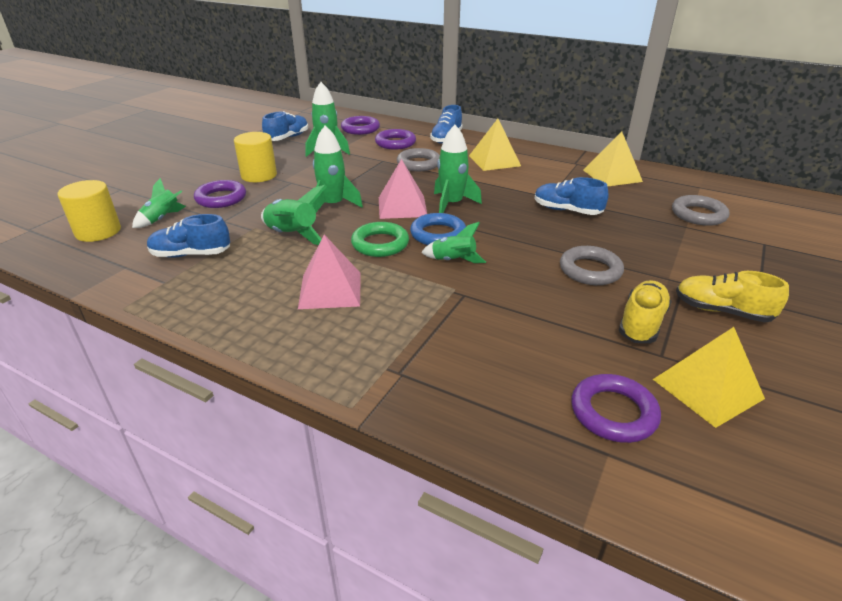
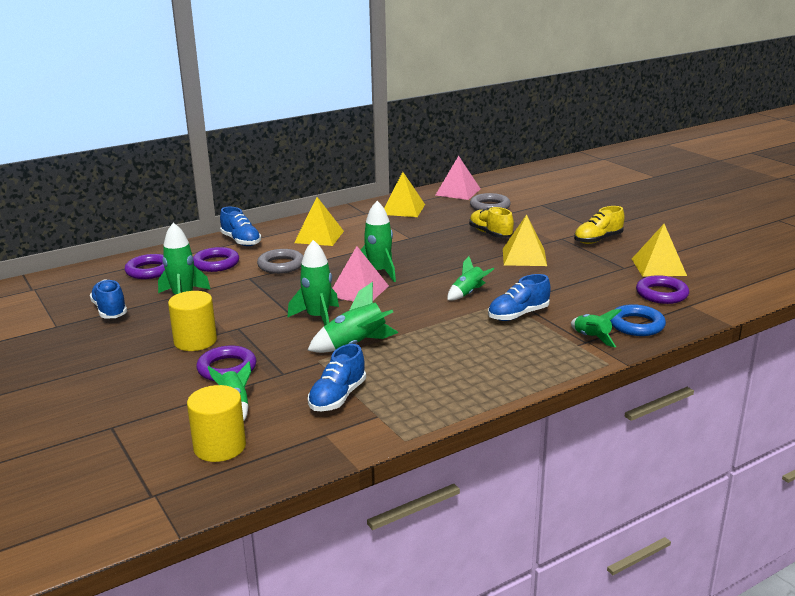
camera: 60 degrees left, 10 degrees down
(330, 290) = (464, 345): pink pyramid -> pink pyramid (458, 192)
(380, 244) = (413, 313): green ring -> none
(413, 375) = (592, 338): none -> green rocket
(438, 234) = (422, 289): blue ring -> blue ring (636, 325)
(567, 210) = (438, 239): blue shoe -> blue shoe (518, 315)
(590, 270) = (524, 257): grey ring -> yellow pyramid
(641, 323) = (592, 262): yellow shoe -> yellow shoe (490, 234)

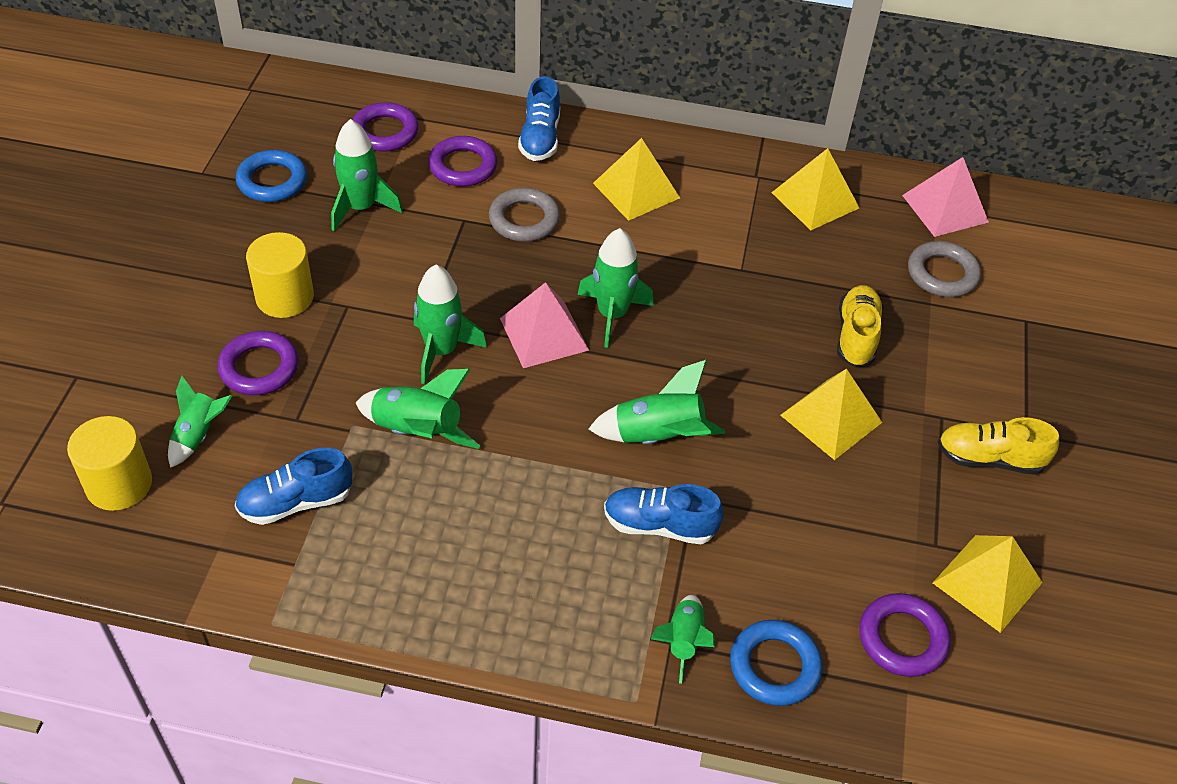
camera: 40 degrees right, 25 degrees up
(110, 310) = (272, 181): blue shoe -> blue ring
(468, 293) = (658, 437): green rocket -> green rocket, size x1.53

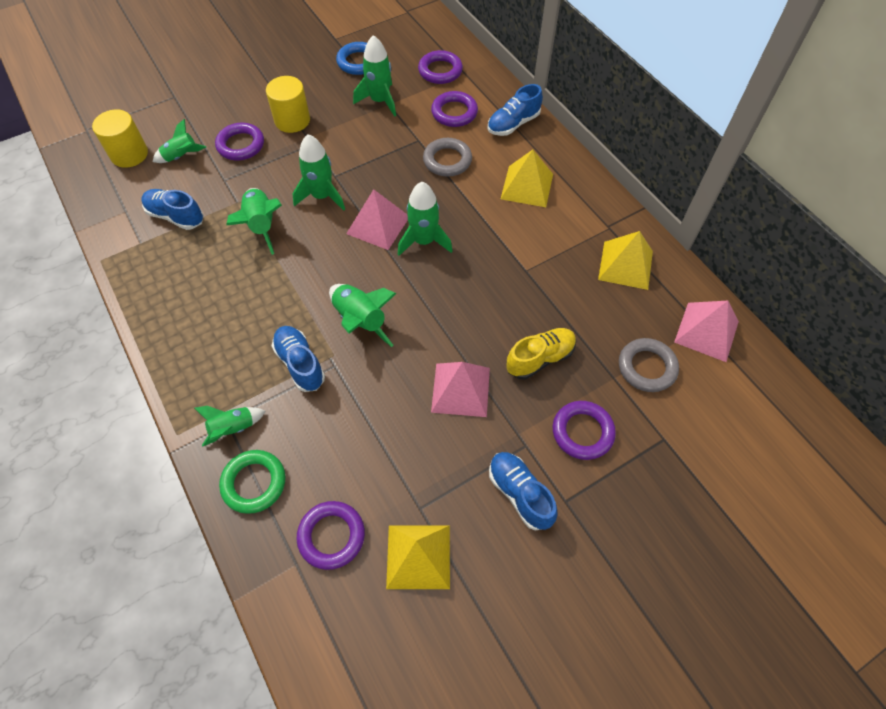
camera: 50 degrees right, 10 degrees up
(774, 666) = (254, 483): blue ring -> green ring
(831, 418) = (461, 389): yellow pyramid -> pink pyramid
(966, 367) = (582, 432): none -> purple ring
(989, 459) = (520, 494): yellow shoe -> blue shoe

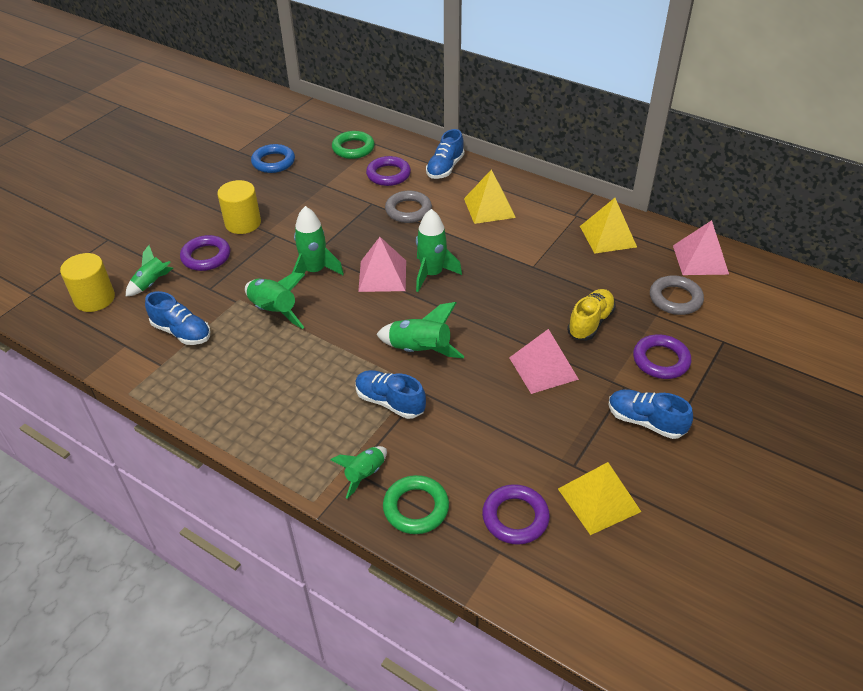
camera: 25 degrees left, 15 degrees down
(176, 216) = (182, 332): blue shoe -> blue shoe turned 150 degrees counterclockwise
(380, 101) = (315, 185): green rocket -> none
(440, 71) = (353, 148): purple ring -> green ring

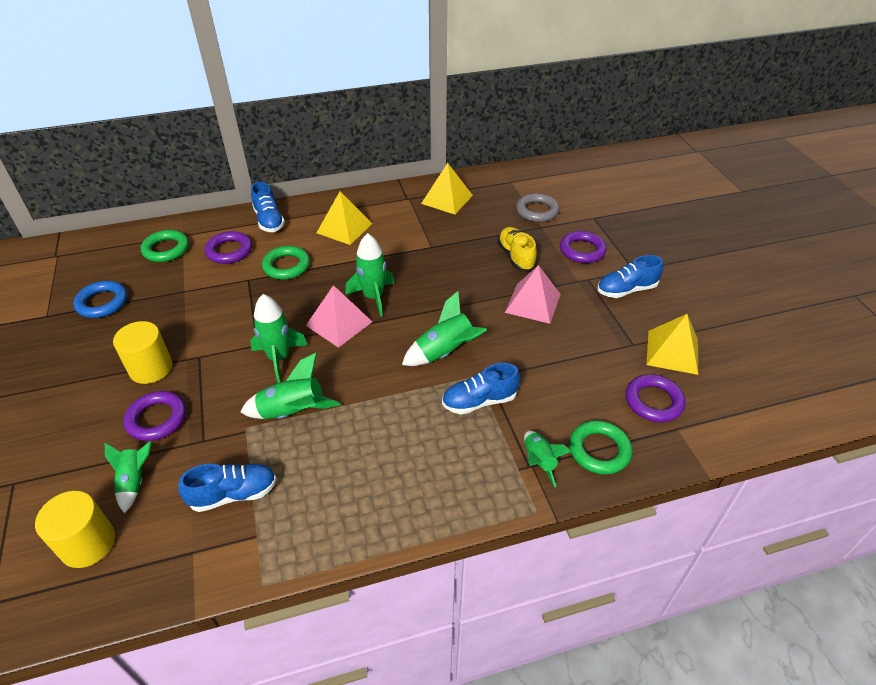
camera: 50 degrees left, 0 degrees up
(408, 210) = (286, 266): grey ring -> green ring
(700, 259) = (515, 180): pink pyramid -> none

